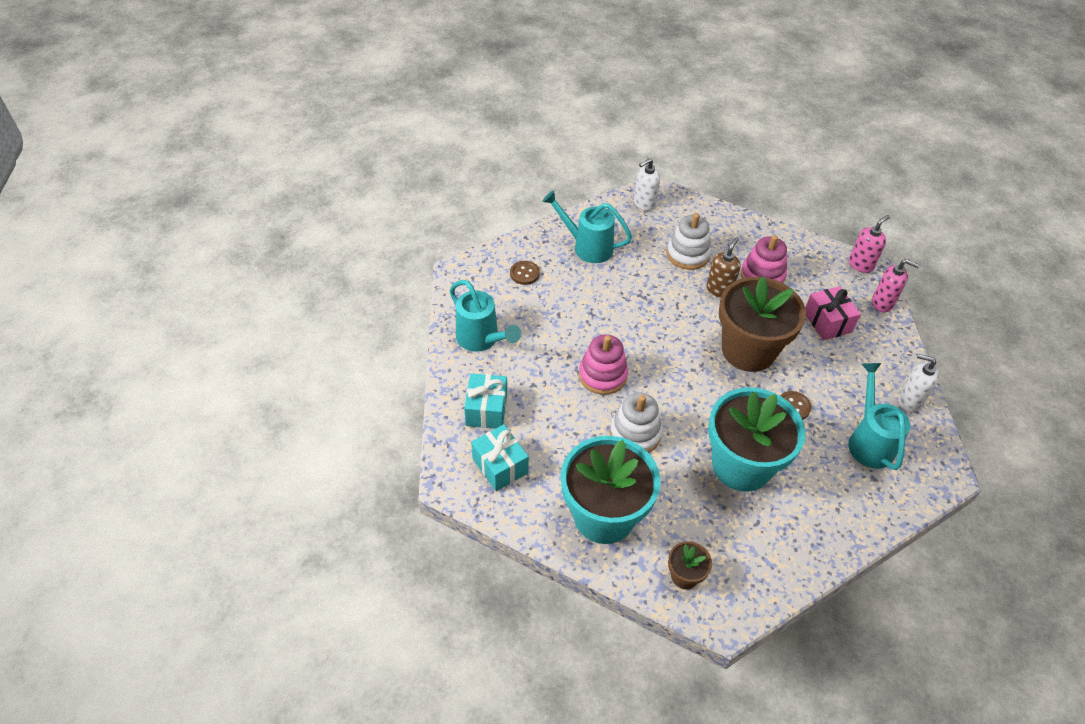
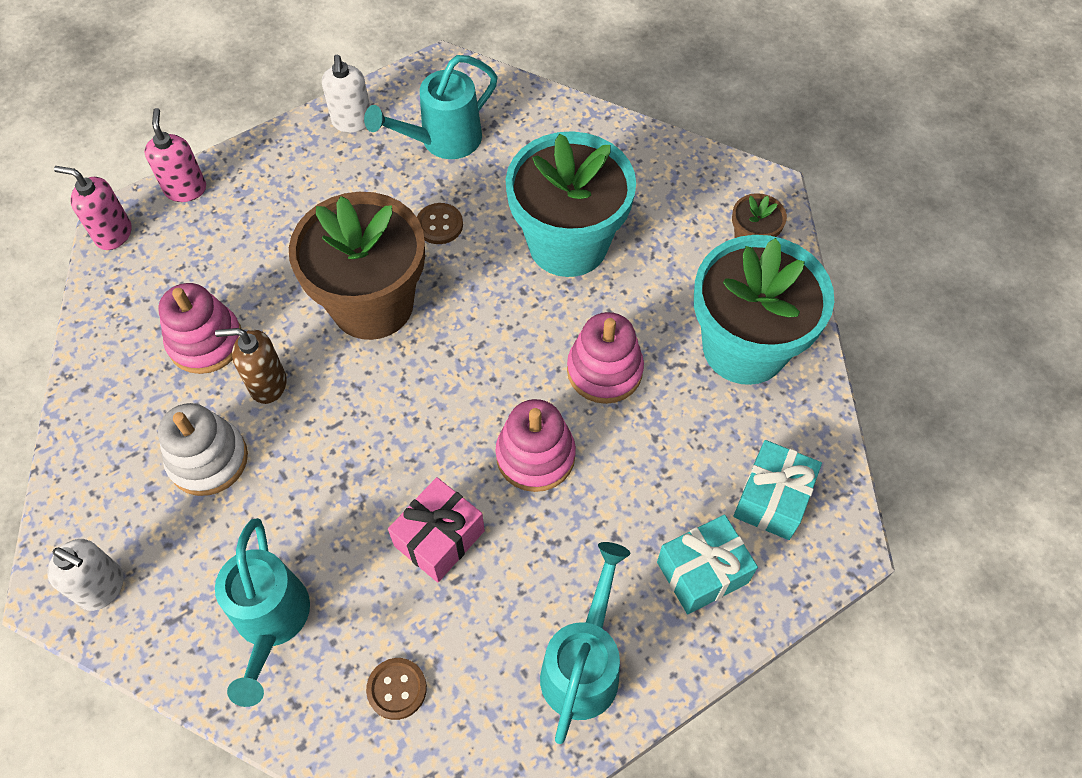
camera: 120 degrees left, 10 degrees up
(635, 434) = (604, 370): white stacking toy -> pink stacking toy
(827, 322) = (260, 236): pink gift -> pink gift (439, 538)

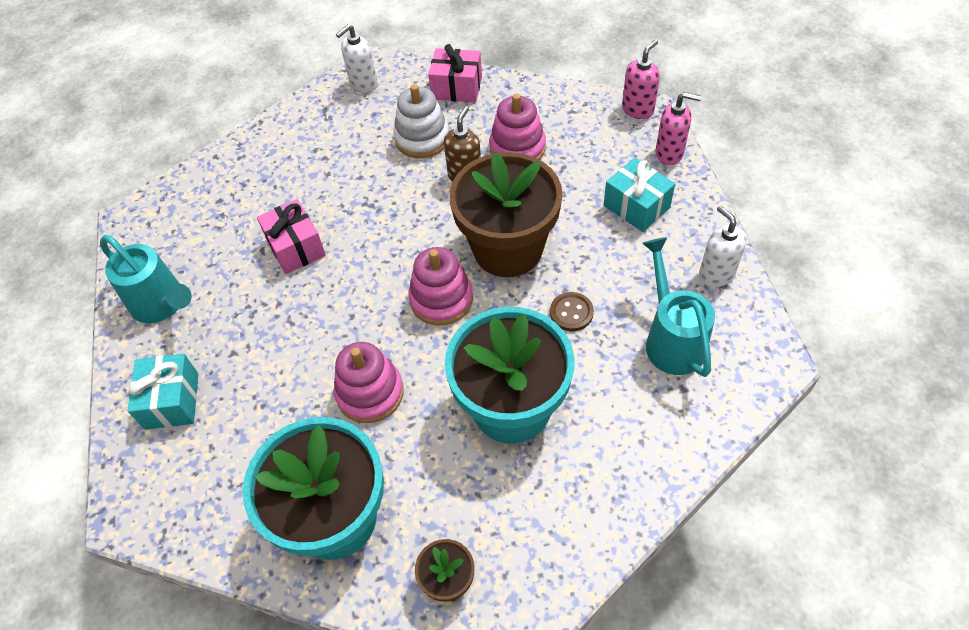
camera: 115 degrees right, 5 degrees down
(96, 451) = (457, 88): none -> pink gift
(271, 622) = (295, 154): turquoise watering can -> none
(352, 122) = (716, 274): white soap dispenser -> white soap dispenser turned 45 degrees clockwise
(397, 689) = (215, 205): brown button -> none
(535, 456) = (323, 321): pink stacking toy -> pink stacking toy (441, 299)
(772, 499) = (193, 476): turquoise gift -> turquoise gift (636, 206)

